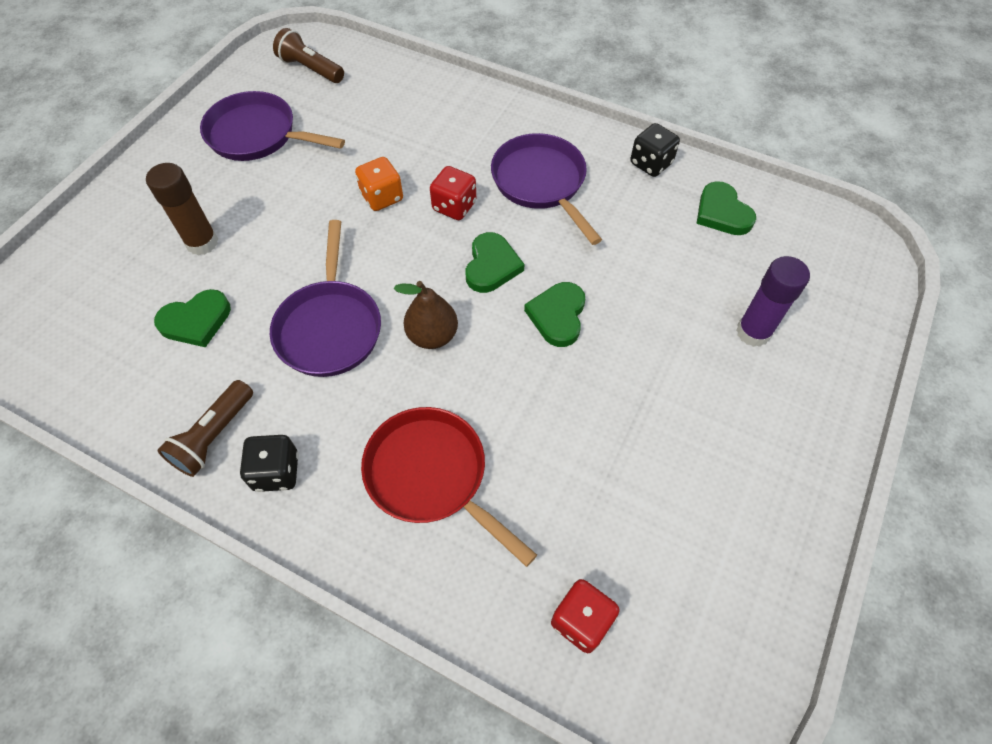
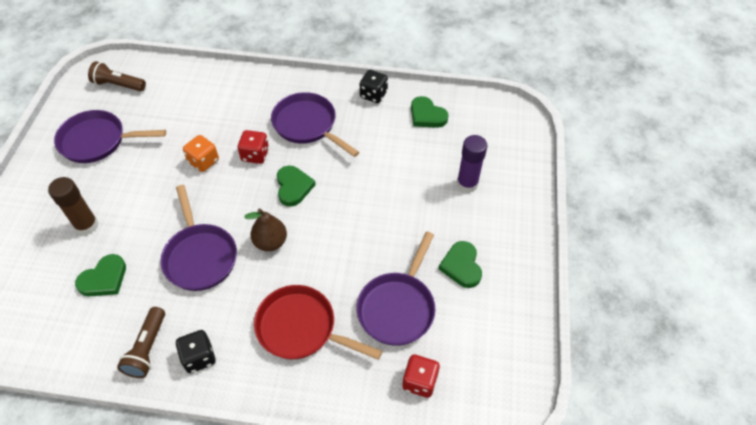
camera: 20 degrees left, 5 degrees down
(557, 316) = (346, 207): green heart -> green heart (461, 266)
(585, 491) = (398, 307): none -> purple pan

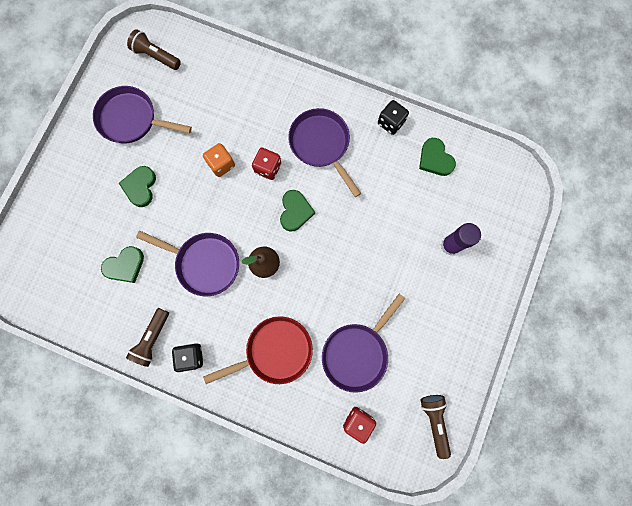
camera: 15 degrees right, 25 degrees up
(87, 225) = (115, 209): brown glue stick -> none
(200, 256) = (204, 263): purple pan -> purple pan turned 60 degrees counterclockwise
(301, 328) = (275, 351): red pan -> red pan turned 120 degrees clockwise
(461, 266) = (421, 327): green heart -> green heart (140, 187)
(509, 359) = (434, 421): none -> brown flashlight

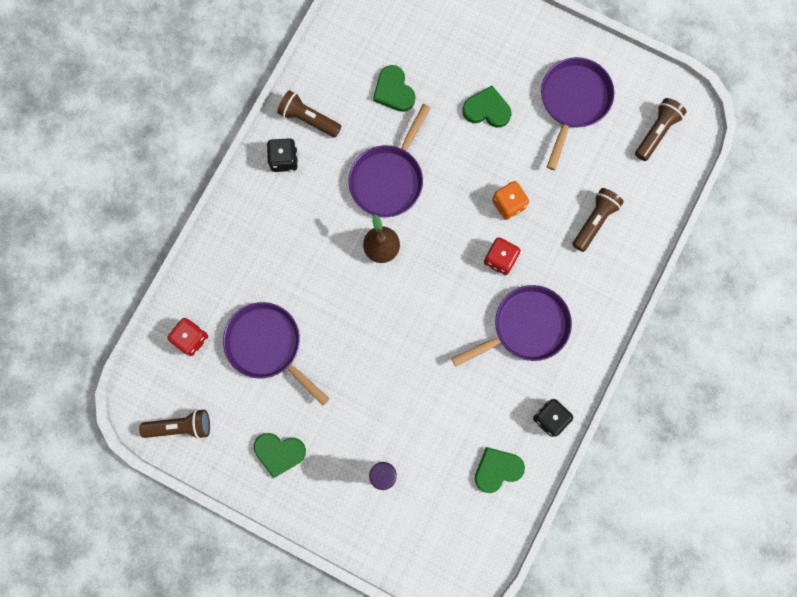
camera: 95 degrees right, 0 degrees up
(232, 98) = (594, 221): none -> brown flashlight
(275, 351) = (279, 252): red pan -> none
(295, 211) = (442, 288): green heart -> green heart (279, 452)

